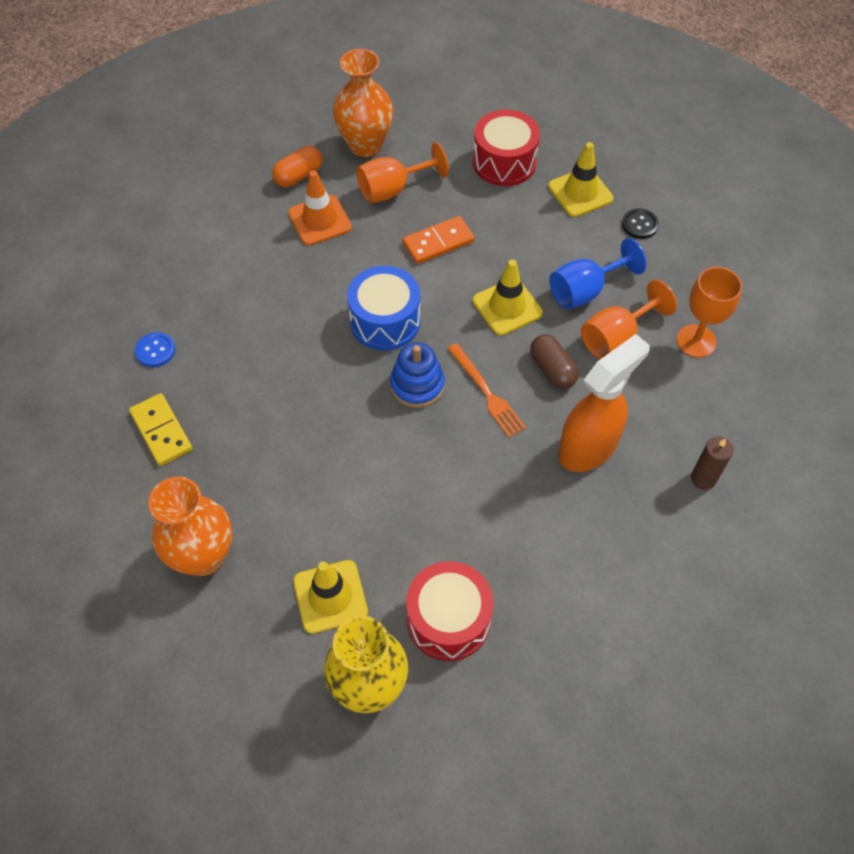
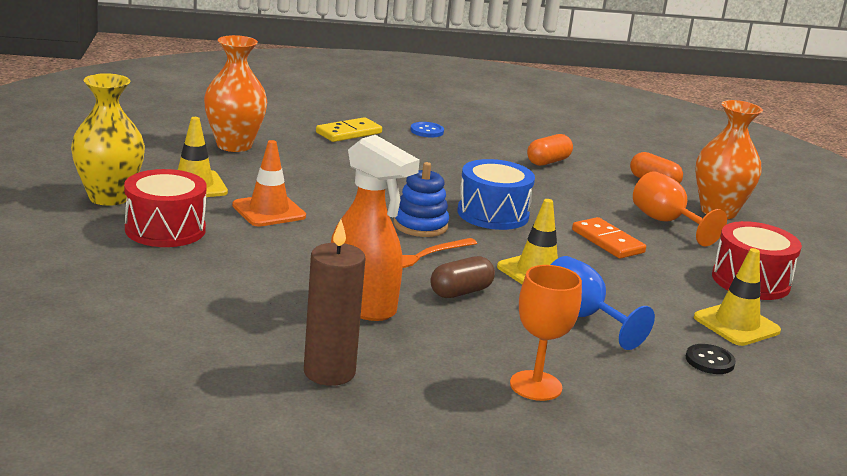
camera: 80 degrees right, 35 degrees down
(247, 251) = (548, 162): none -> orange capsule
(320, 220) = (603, 190): orange traffic cone -> orange traffic cone (269, 211)
(616, 337) = (520, 332): orange goblet -> none
(703, 479) = (329, 372): brown candle -> brown candle, size x1.64

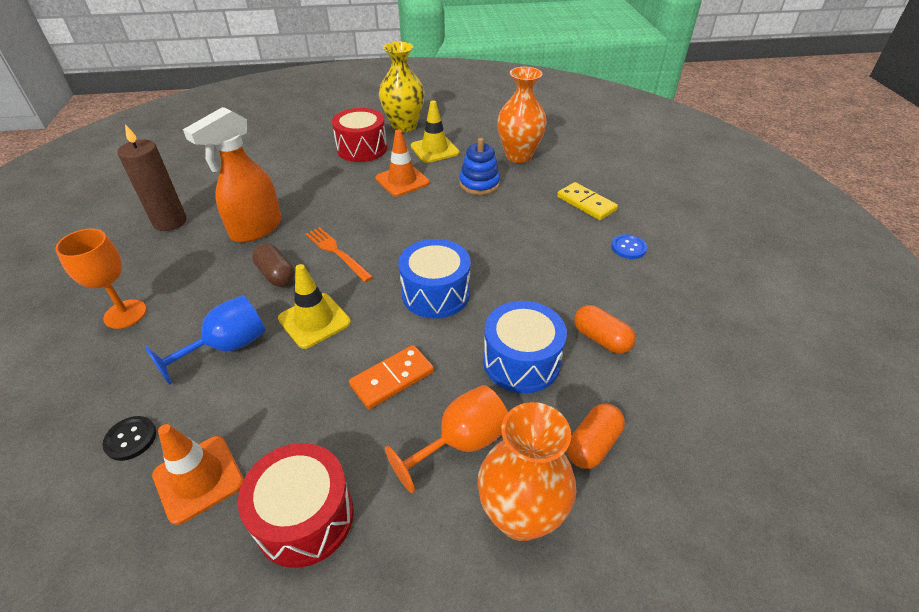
camera: 90 degrees right, 20 degrees up
(420, 225) = (397, 251): blue stacking toy -> blue stacking toy (479, 184)
(578, 192) = (521, 361): none -> blue drum
(736, 324) = (198, 478): yellow traffic cone -> orange traffic cone

